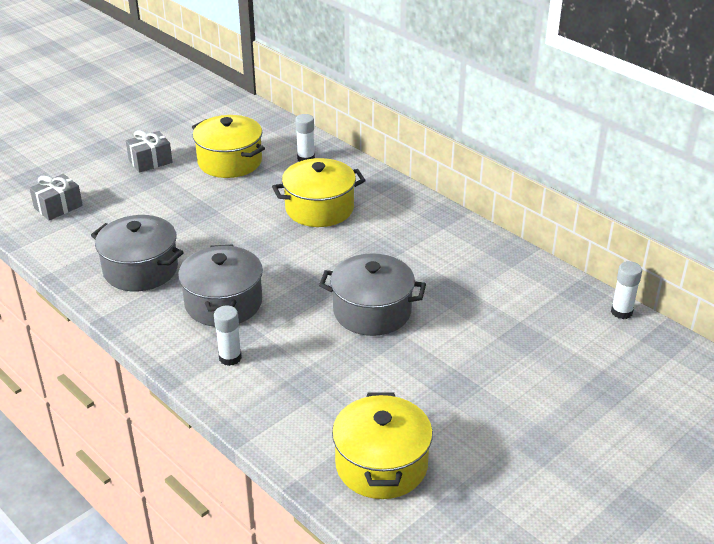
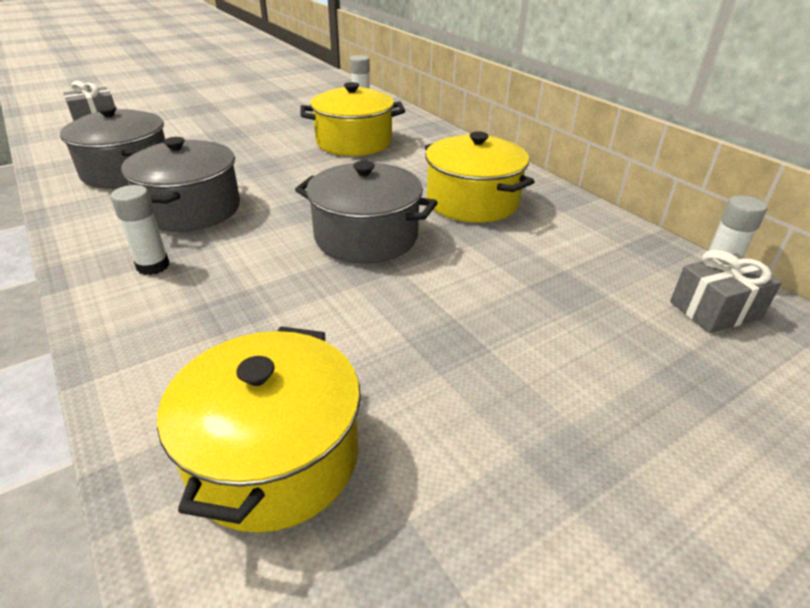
camera: 10 degrees right, 0 degrees up
(150, 161) = (211, 98): grey gift -> grey gift (715, 310)
(230, 162) = (285, 104): yellow pot -> yellow pot (472, 202)

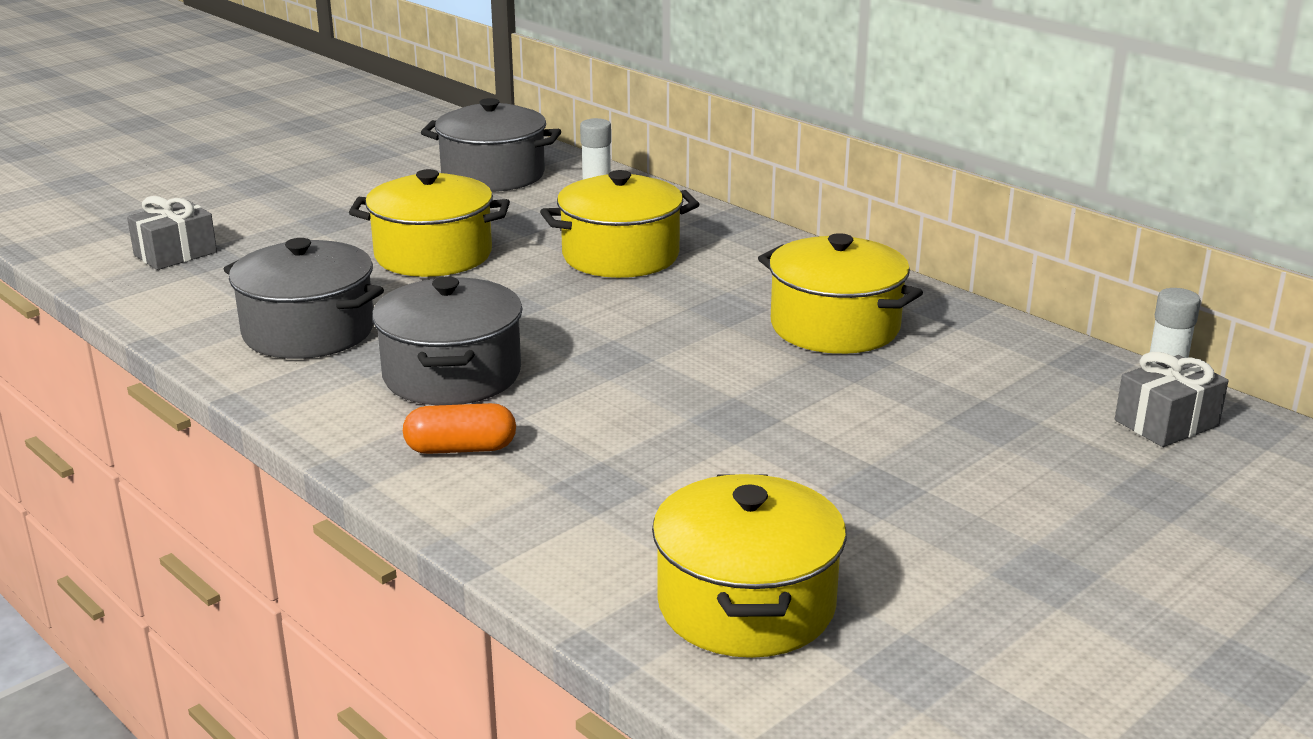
camera: 10 degrees left, 10 degrees down
(153, 266) = (461, 449): white glue stick -> orange capsule
(241, 132) = (433, 255): none -> yellow pot
(366, 237) = (717, 386): grey pot -> grey pot (493, 175)

